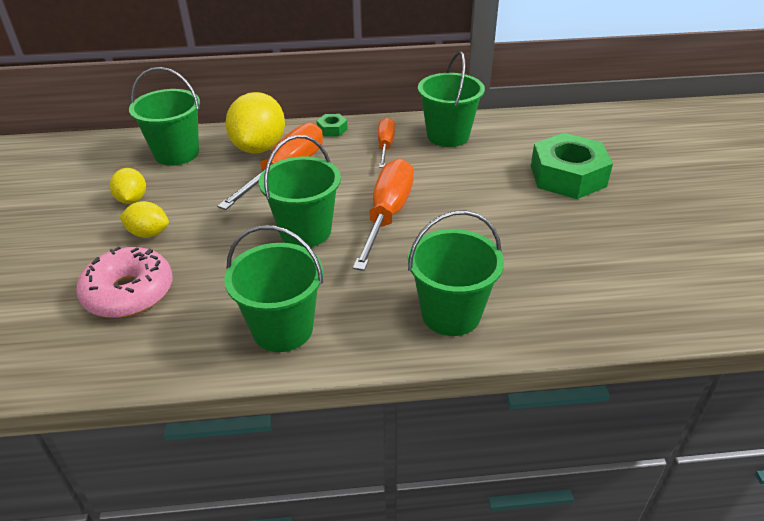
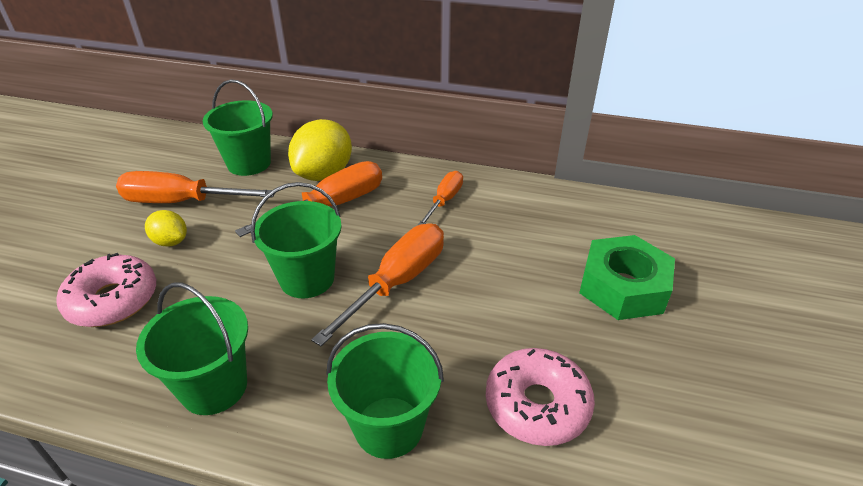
camera: 20 degrees right, 0 degrees up
(132, 199) = (181, 202): yellow lemon -> orange screwdriver
(332, 129) = (404, 170): green nut -> none
(448, 136) = (516, 204): green bucket -> none
(552, 269) = (537, 405): none -> pink donut

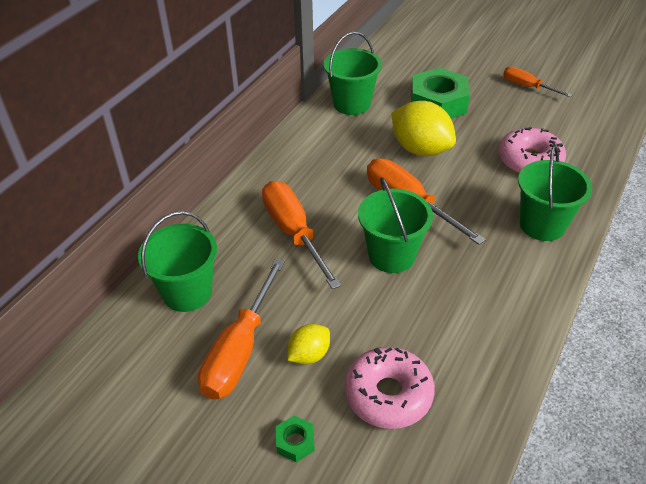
camera: 75 degrees left, 5 degrees up
(76, 249) = (295, 442): none -> green nut
(214, 387) = (501, 314): green bucket -> green bucket (352, 104)
(324, 174) = (237, 234): yellow lemon -> yellow lemon (420, 149)
(444, 200) = (313, 163): orange screwdriver -> orange screwdriver (527, 87)

